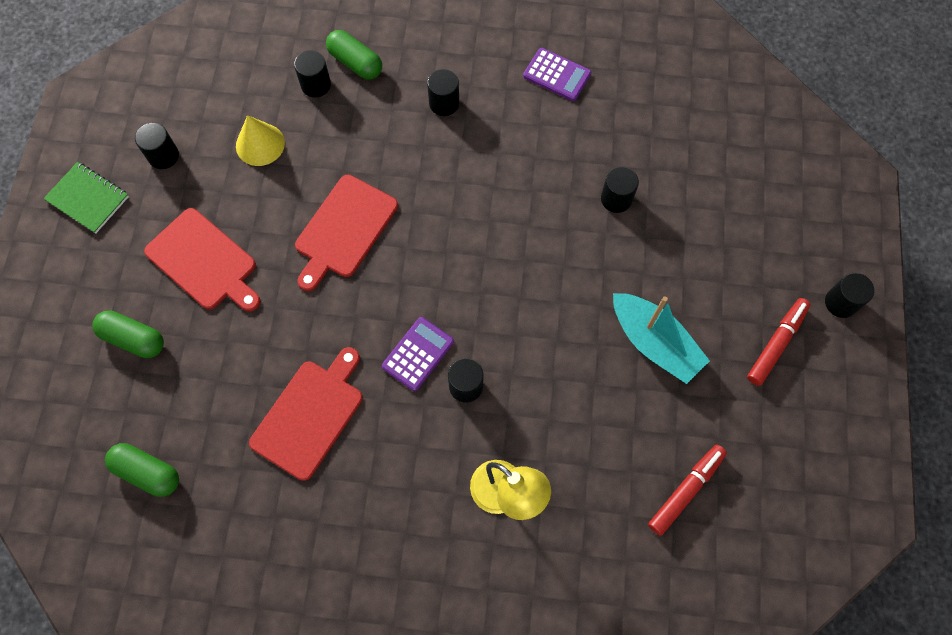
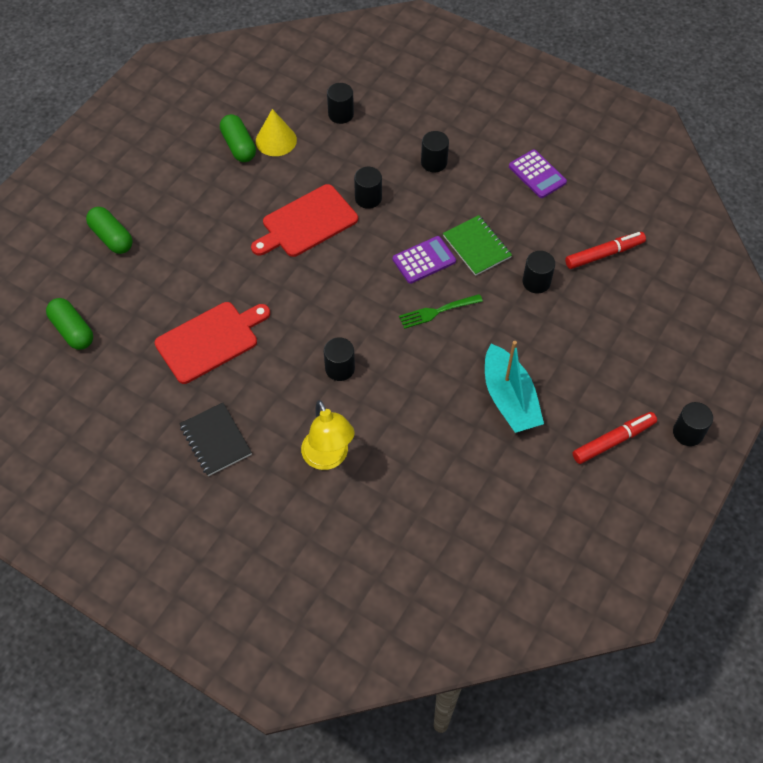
camera: 25 degrees right, 10 degrees down
(88, 199) = (131, 132): green notebook -> green notebook (476, 247)
(163, 156) = (200, 123): black cylinder -> black cylinder (368, 198)
(204, 261) = (191, 205): red cutting board -> none
(355, 63) = (380, 109): green capsule -> green capsule (239, 146)
(376, 530) = (216, 440): none -> black notebook
(418, 354) = (315, 331): purple calculator -> purple calculator (424, 260)
(534, 275) = (438, 311): none -> green fork
(686, 490) = (475, 516): red marker -> red marker (604, 254)

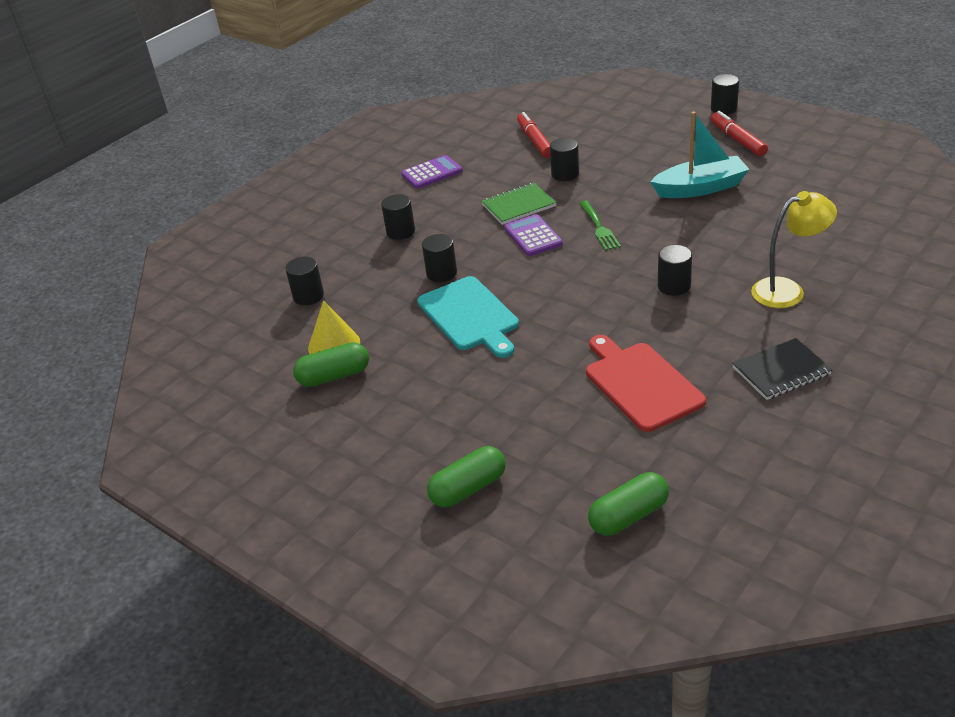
camera: 80 degrees left, 20 degrees down
(306, 223) = (470, 316): red cutting board -> turquoise cutting board

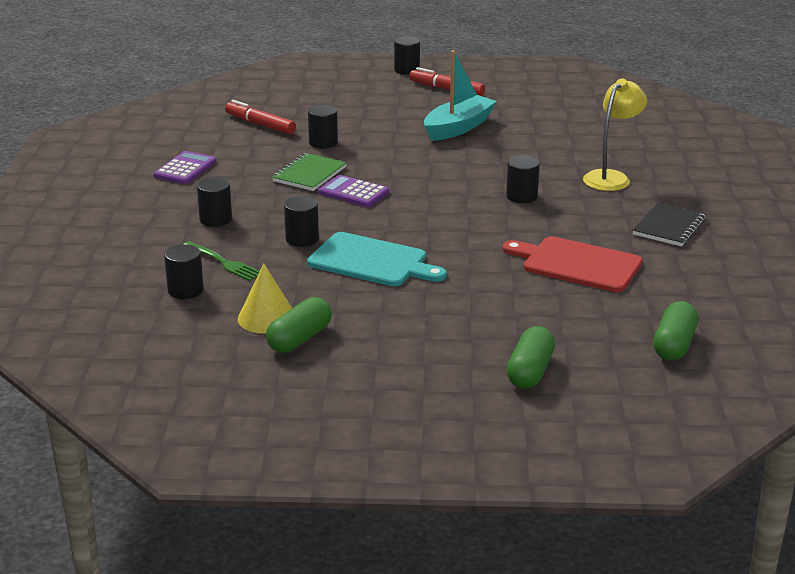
camera: 40 degrees left, 10 degrees down
(598, 227) = (405, 173): green fork -> green fork (223, 262)

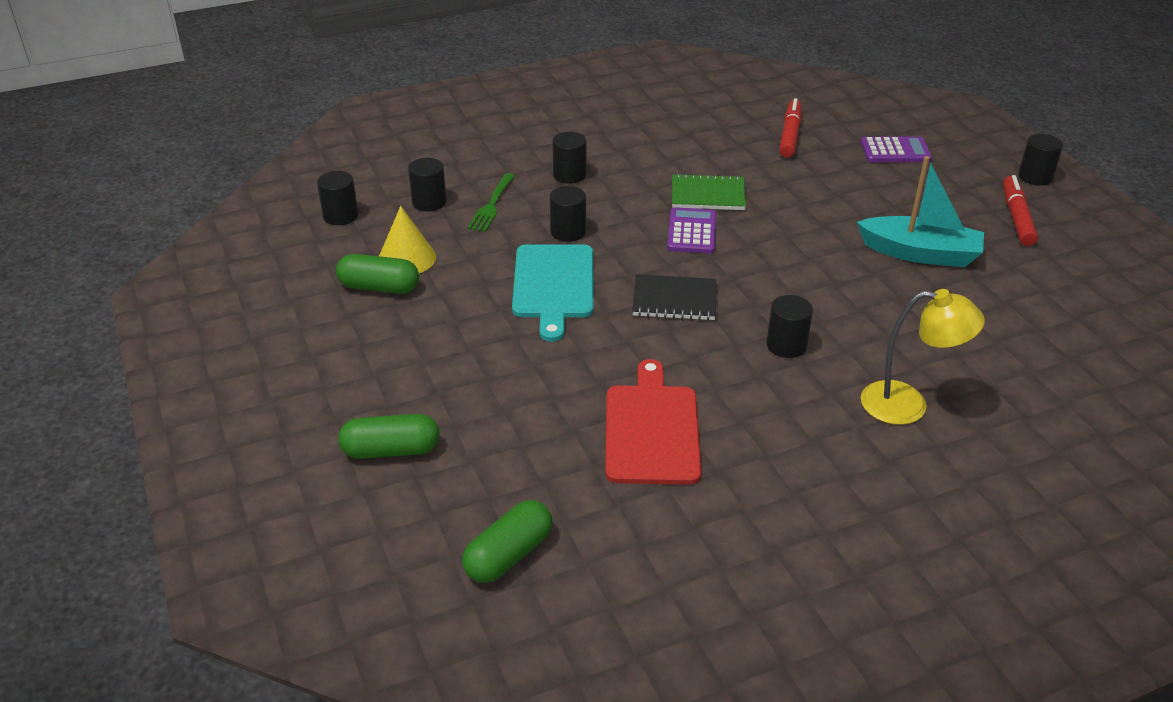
camera: 65 degrees right, 10 degrees up
(185, 169) = (655, 128): purple calculator -> purple calculator (895, 151)
(323, 143) = (787, 181): black cylinder -> black cylinder (340, 216)
(669, 227) = (812, 488): black notebook -> black notebook (674, 300)
(674, 345) = (509, 555): green capsule -> green capsule turned 45 degrees counterclockwise

